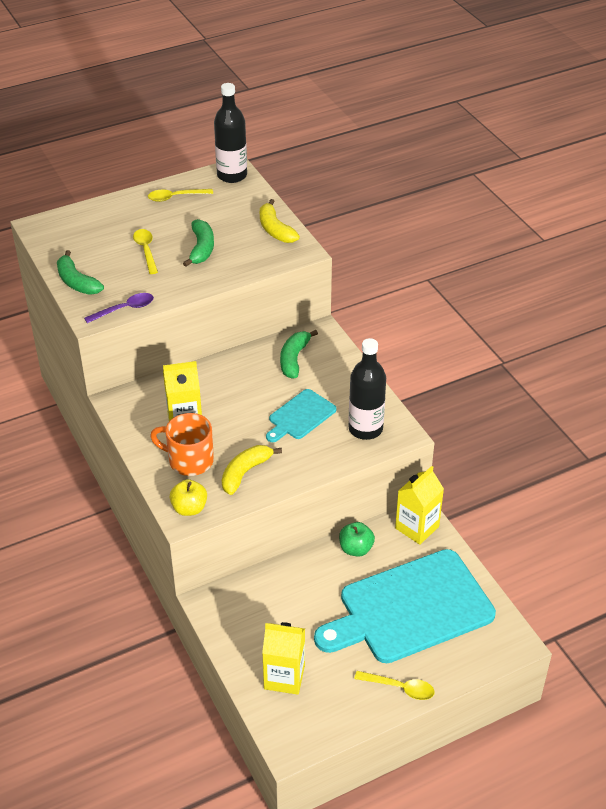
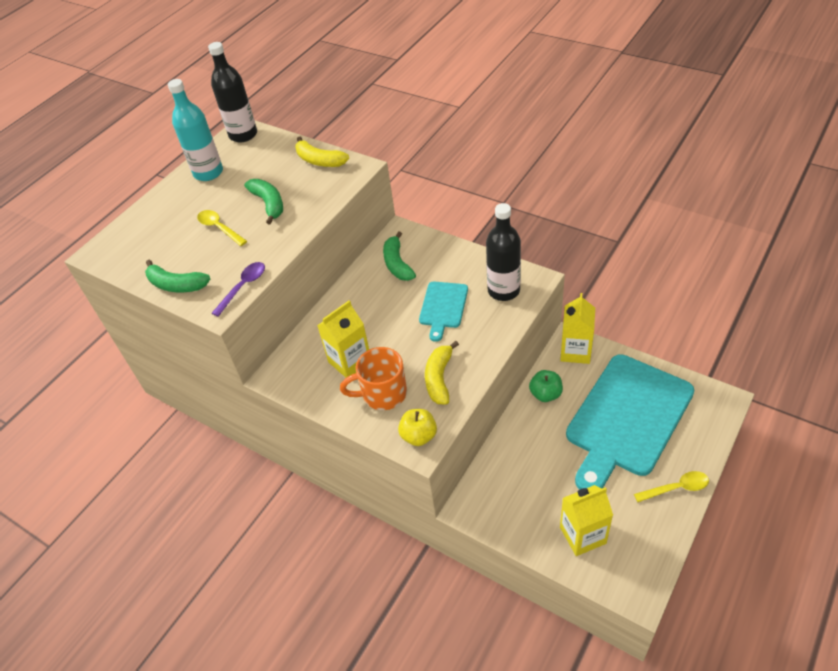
camera: 25 degrees left, 5 degrees up
(176, 197) = (208, 173): yellow spoon -> turquoise bottle

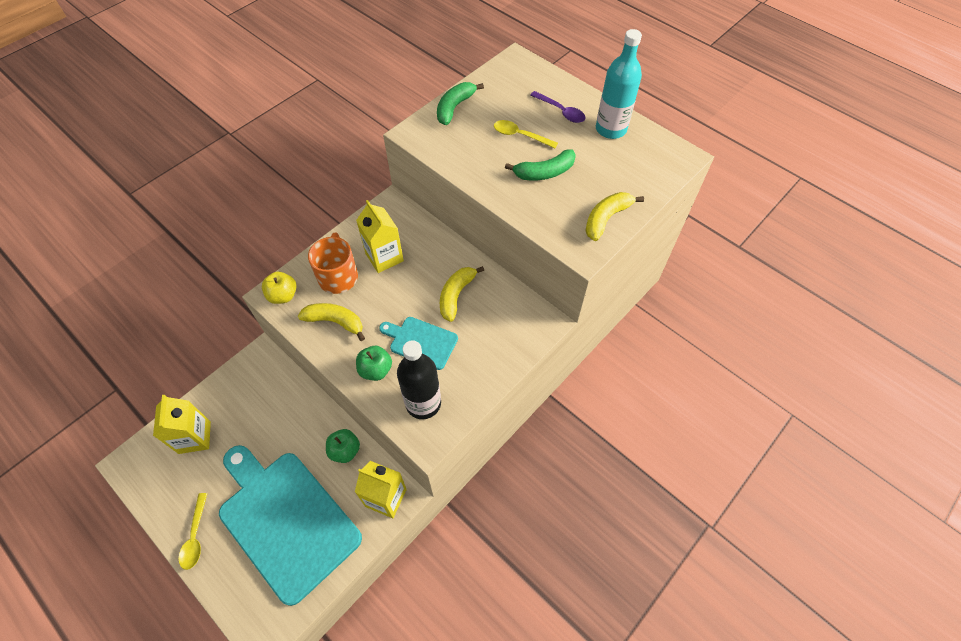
camera: 95 degrees right, 10 degrees up
(219, 228) = (520, 136): yellow spoon -> yellow spoon turned 120 degrees counterclockwise
(243, 135) = (672, 158): black bottle -> none
(243, 287) = (432, 149): purple spoon -> purple spoon (561, 111)
(385, 295) = (456, 295): none -> yellow banana
(397, 264) = (496, 312): green banana -> none
(482, 331) = (375, 370): none -> green apple

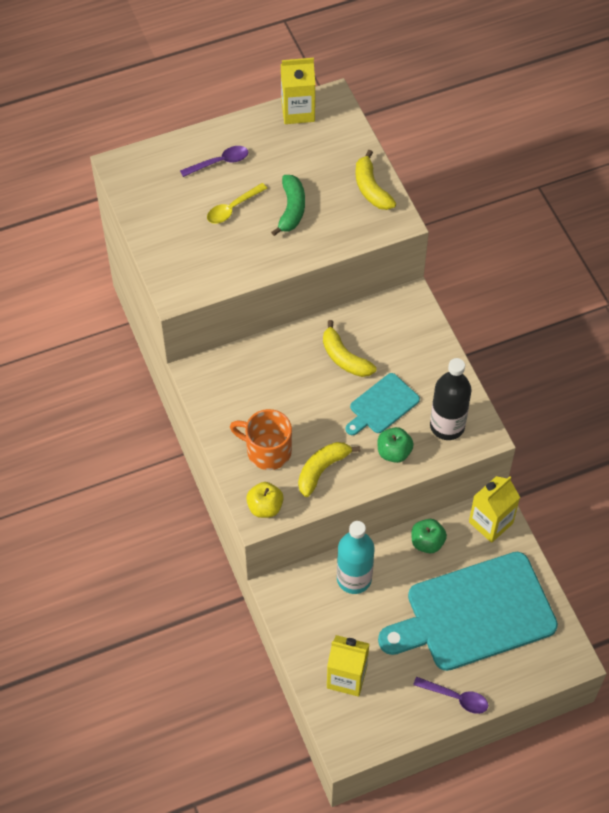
camera: 65 degrees left, 0 degrees up
(195, 536) = (456, 697): yellow spoon -> purple spoon
(384, 257) = (264, 402): yellow carton -> yellow carton (298, 111)
(454, 107) = (160, 246): green banana -> none
(610, 129) = (267, 135): turquoise bottle -> turquoise bottle (354, 579)

